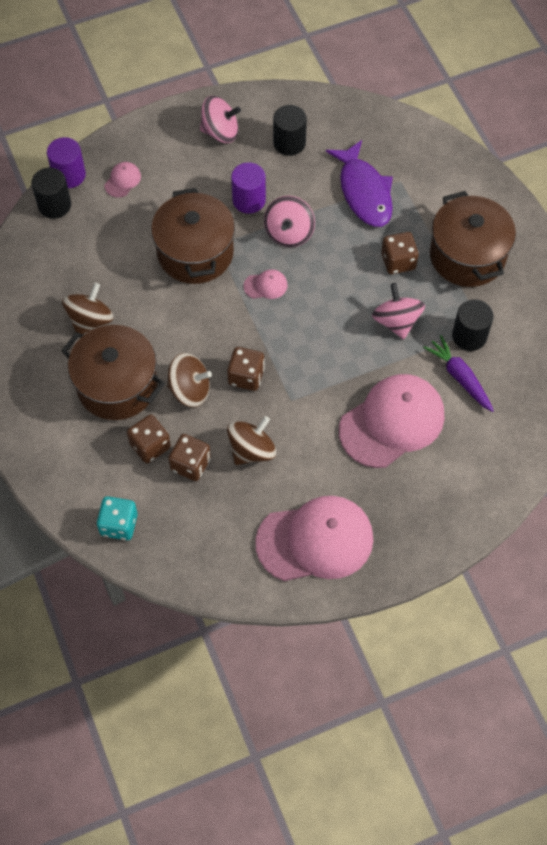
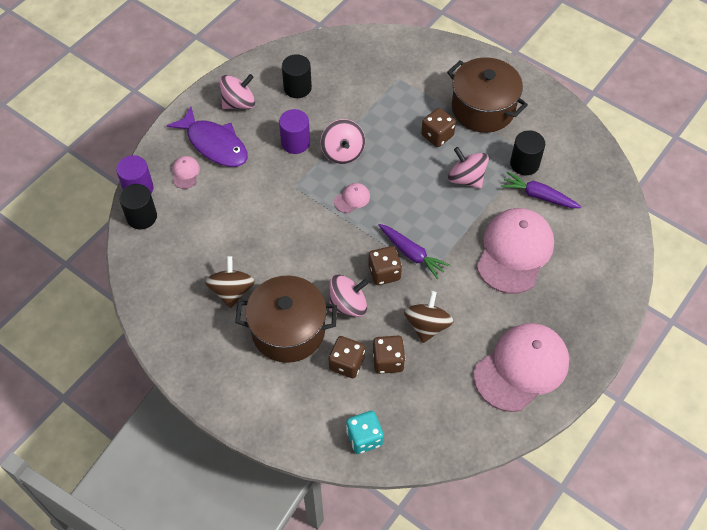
camera: 30 degrees left, 5 degrees down
(190, 390) = (348, 305): brown spinning top -> pink spinning top
(195, 253) = (281, 200): brown pot -> none
(286, 371) = (412, 254): none -> purple carrot
(364, 192) = (377, 98): purple fish -> purple fish (214, 144)

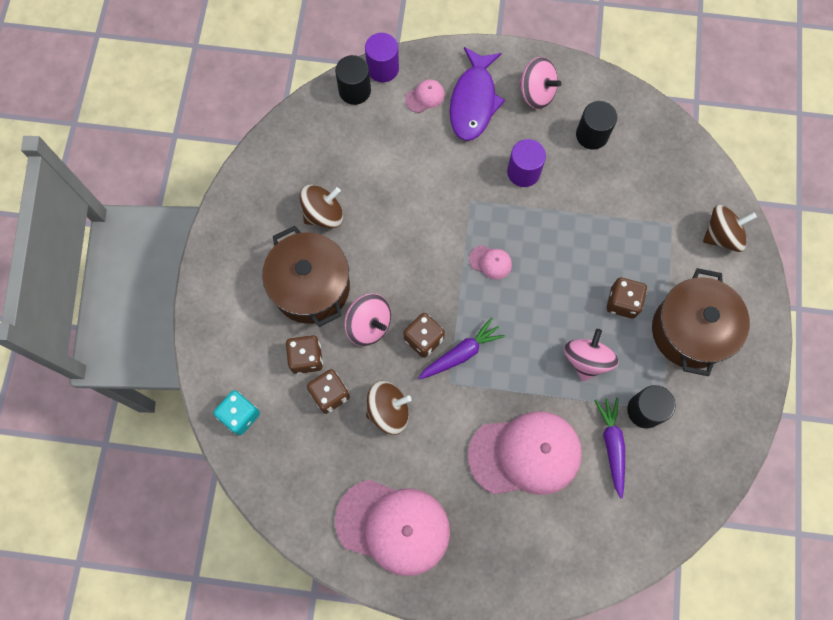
camera: 60 degrees right, 15 degrees up
(343, 152) = (540, 222): pink spinning top -> none
(412, 254) = (461, 353): purple carrot -> purple carrot turned 135 degrees counterclockwise
(426, 56) = (722, 235): none -> brown spinning top

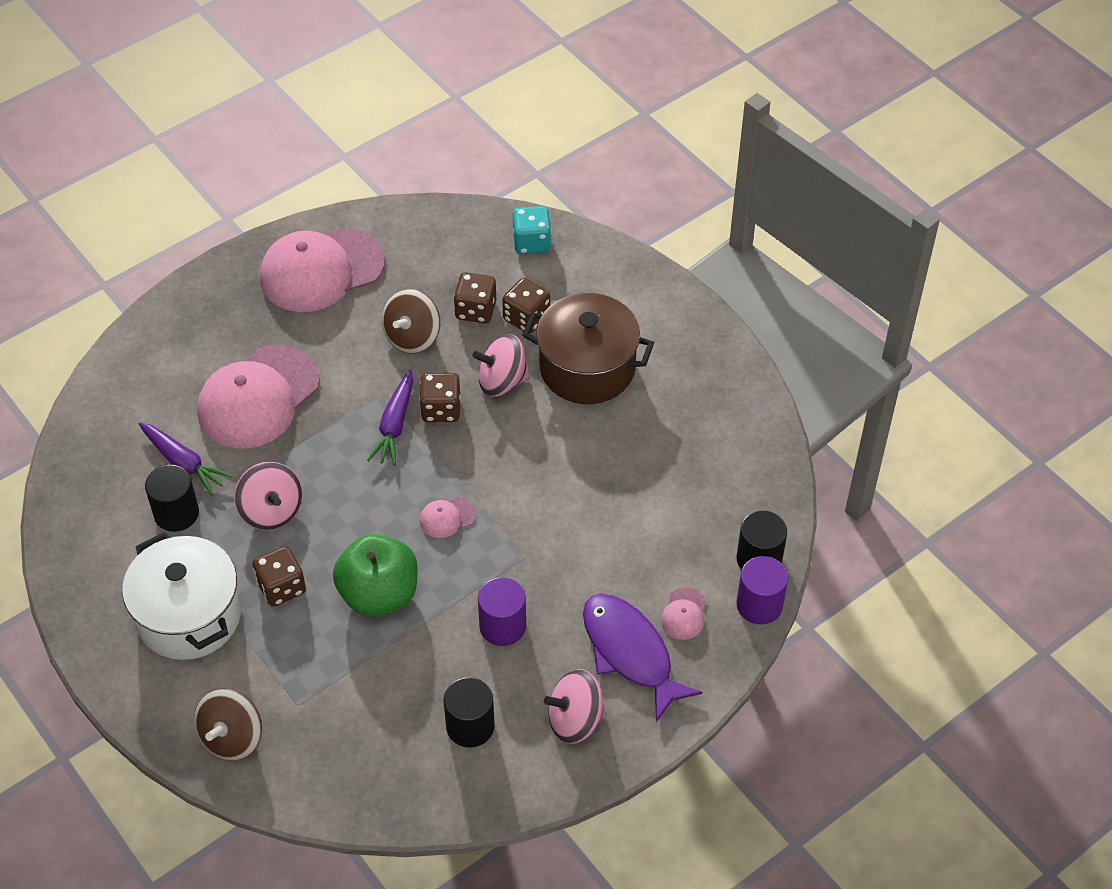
camera: 135 degrees right, 20 degrees down
(323, 214) = (649, 430): brown spinning top -> none
(572, 249) = (379, 594): none -> green apple
(690, 331) = (189, 616): brown pot -> white pot

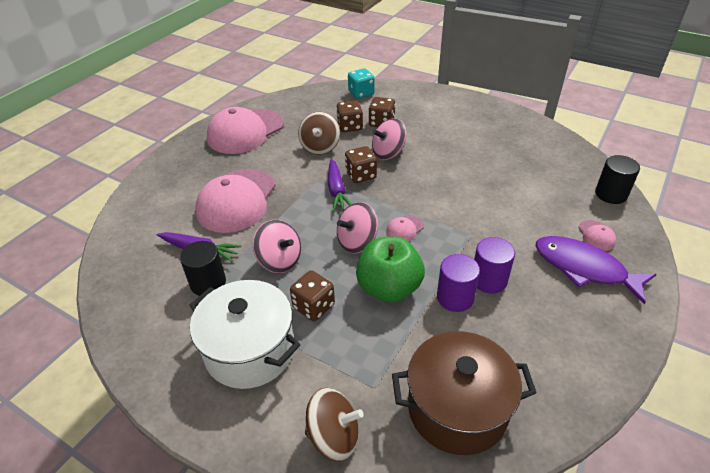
camera: 20 degrees left, 10 degrees down
(232, 738) = (334, 436): brown spinning top -> brown spinning top turned 90 degrees counterclockwise
(470, 726) = (517, 355): black cylinder -> none
(575, 720) = (586, 323): pink spinning top -> pink spinning top (357, 242)
(587, 368) = (433, 135): brown pot -> brown pot (457, 409)
(759, 605) = (634, 217): purple cylinder -> purple cylinder (455, 297)

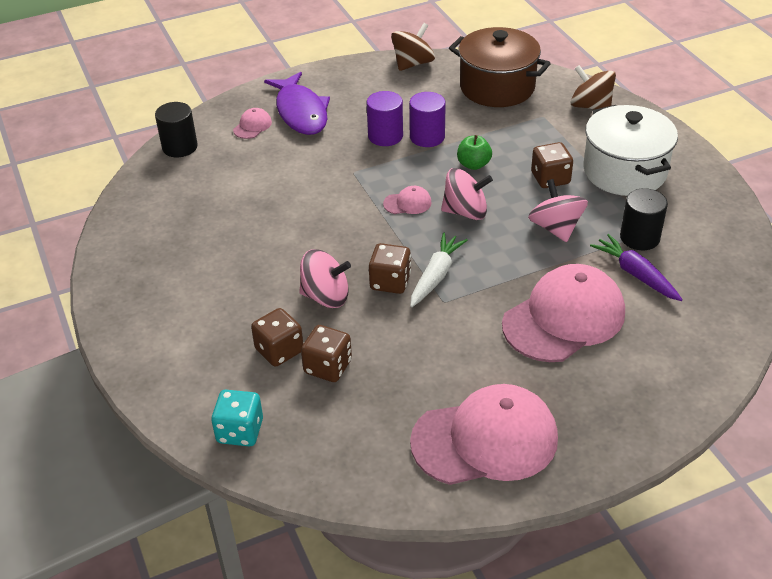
camera: 145 degrees left, 0 degrees up
(320, 147) = (400, 350): brown spinning top -> brown spinning top (413, 63)
(336, 190) = (436, 276): purple carrot -> white carrot
(389, 288) = (473, 164): green apple -> green apple, size x0.53

